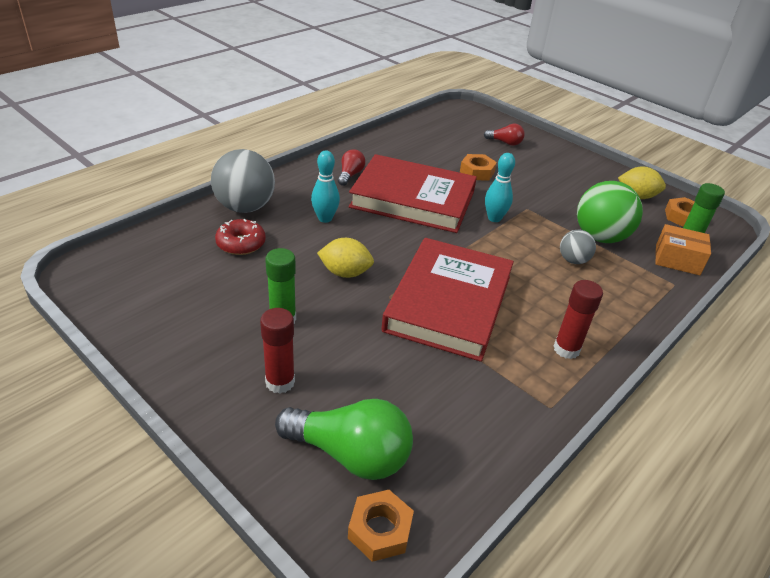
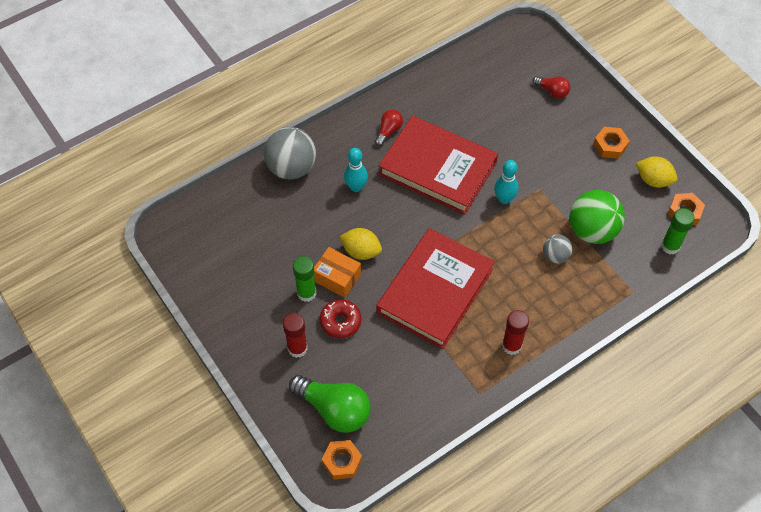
camera: 15 degrees right, 20 degrees up
(241, 244) = (284, 211): red donut -> red donut (340, 321)
(477, 172) = (509, 134): orange nut -> orange nut (610, 145)
(677, 260) = (650, 264): orange box -> orange box (337, 278)

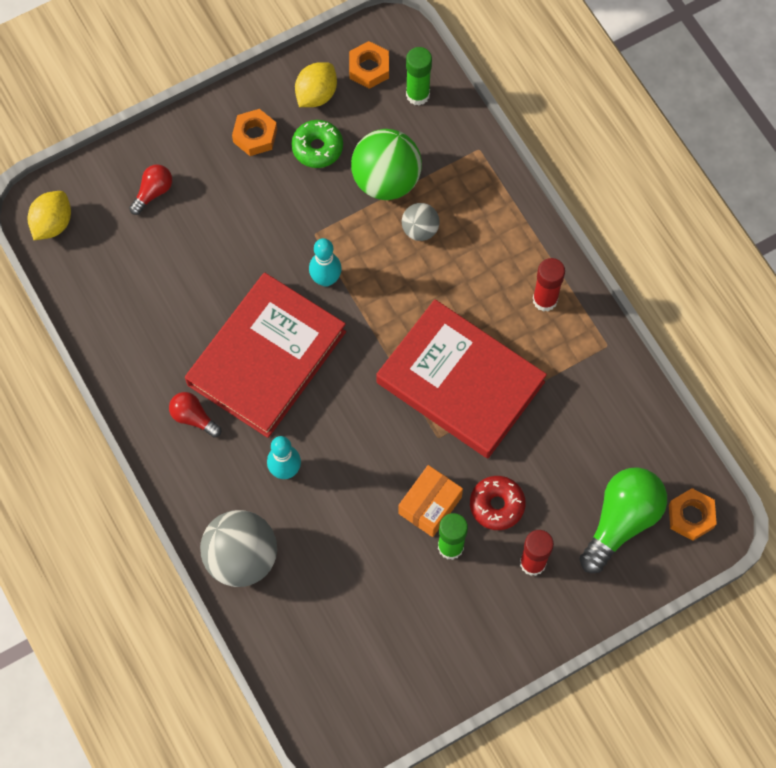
camera: 85 degrees left, 10 degrees up
(361, 251) = (391, 471): yellow lemon -> yellow lemon (52, 224)
(609, 184) = (317, 148): none -> green donut

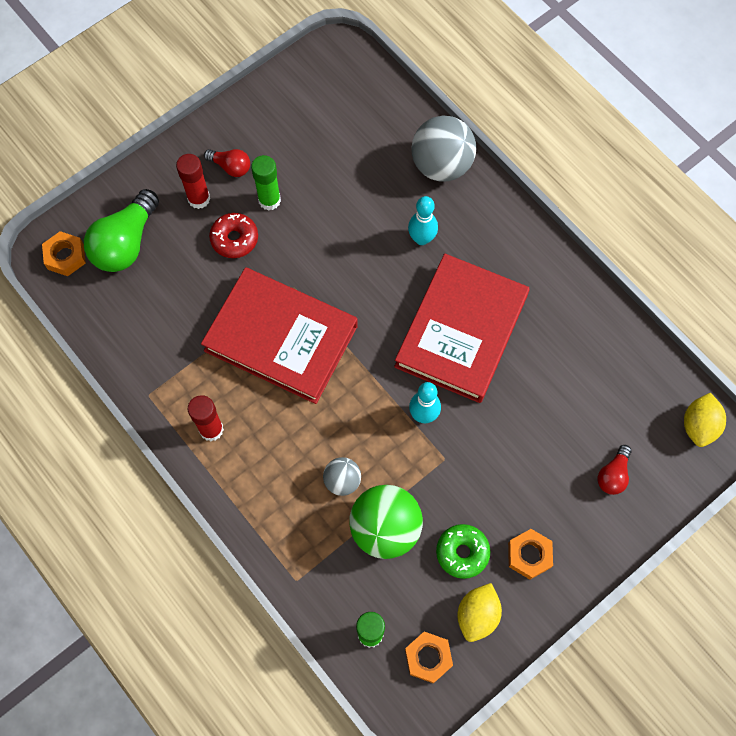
camera: 170 degrees right, 0 degrees up
(193, 417) = (512, 269): red light bulb -> red light bulb (231, 167)
(430, 505) = (292, 230): orange box -> none

